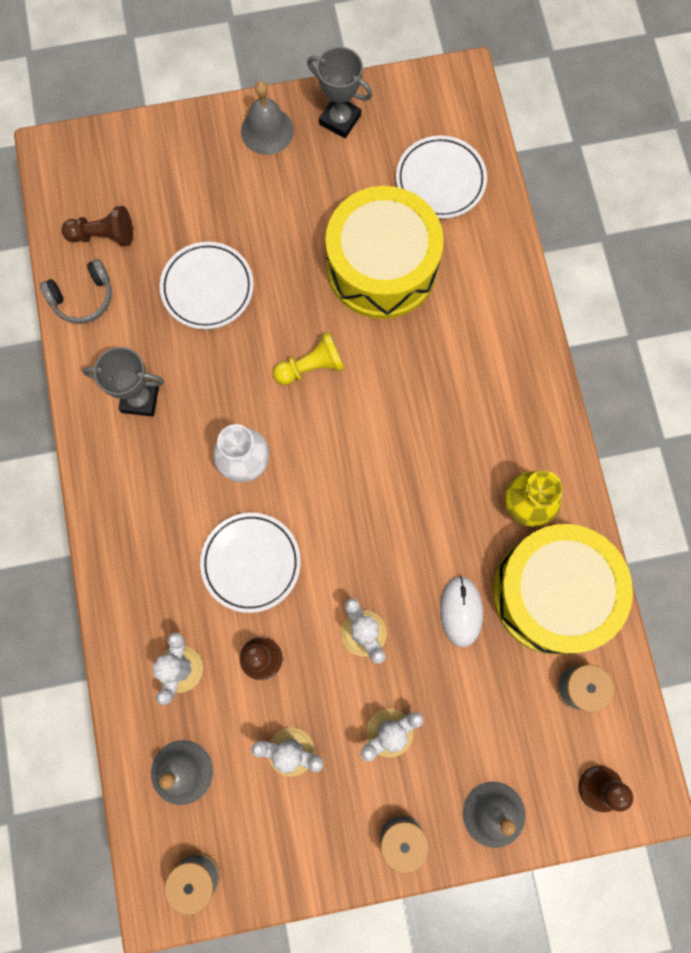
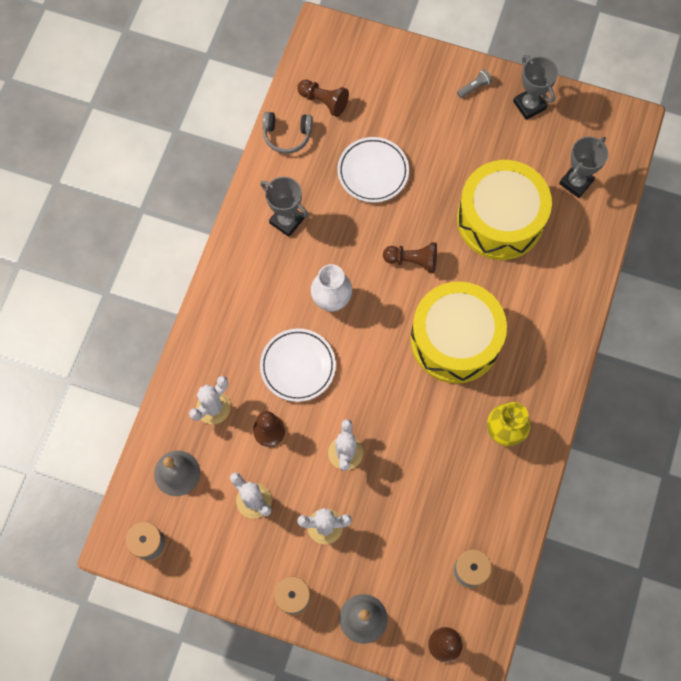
camera: 30 degrees right, 5 degrees down
(267, 131) = (474, 87): grey bell -> grey flashlight
(311, 367) = (412, 260): yellow pawn -> brown pawn
(440, 180) = (576, 182): white plate -> grey trophy
(461, 611) = (419, 476): white mouse -> none
(552, 593) = (489, 499): yellow drum -> yellow drum (455, 340)

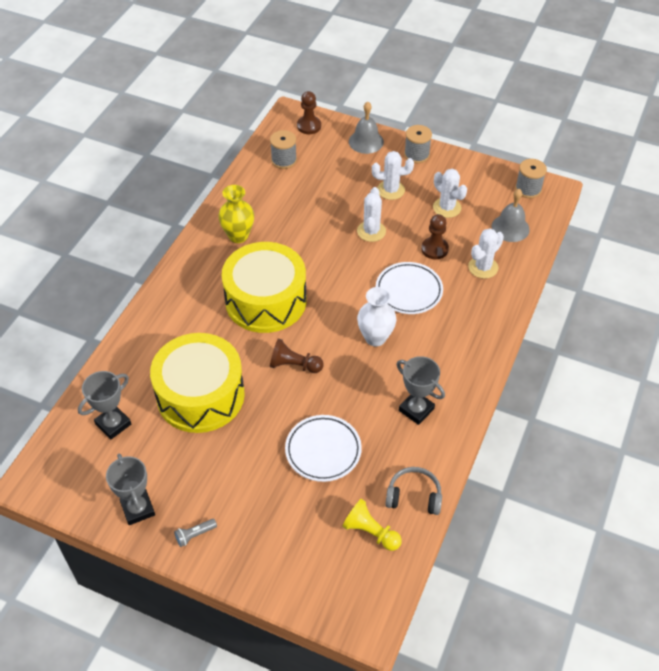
camera: 175 degrees left, 20 degrees down
(324, 101) = (370, 532): brown pawn -> yellow pawn

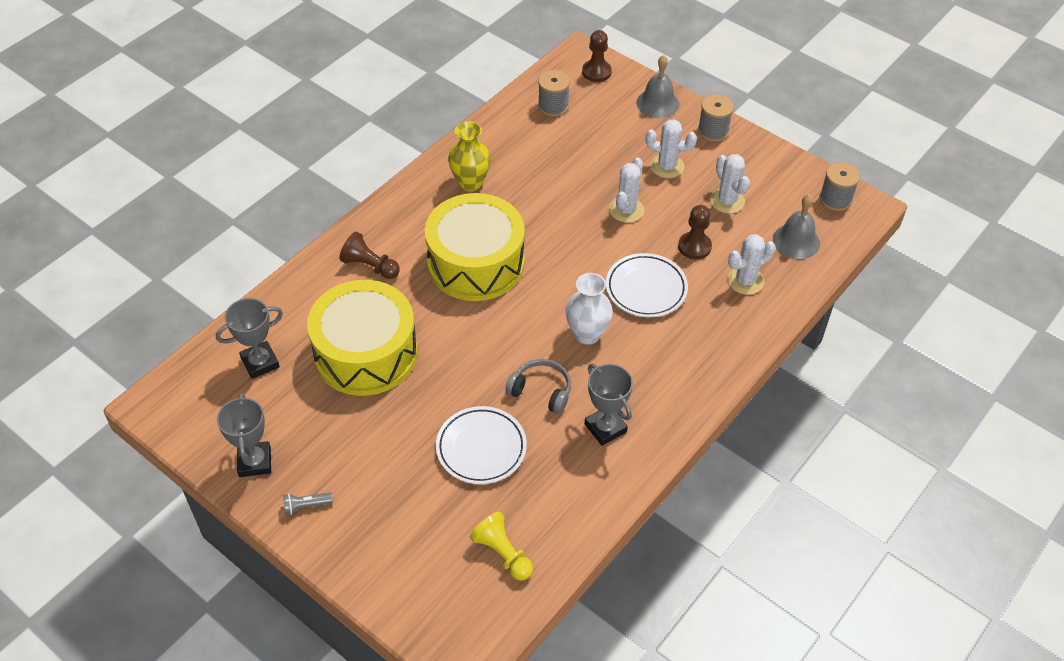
camera: 15 degrees right, 0 degrees up
(294, 365) = (482, 344): brown pawn -> brown pawn (370, 266)
(414, 496) = (567, 526): grey headphones -> grey headphones (541, 391)

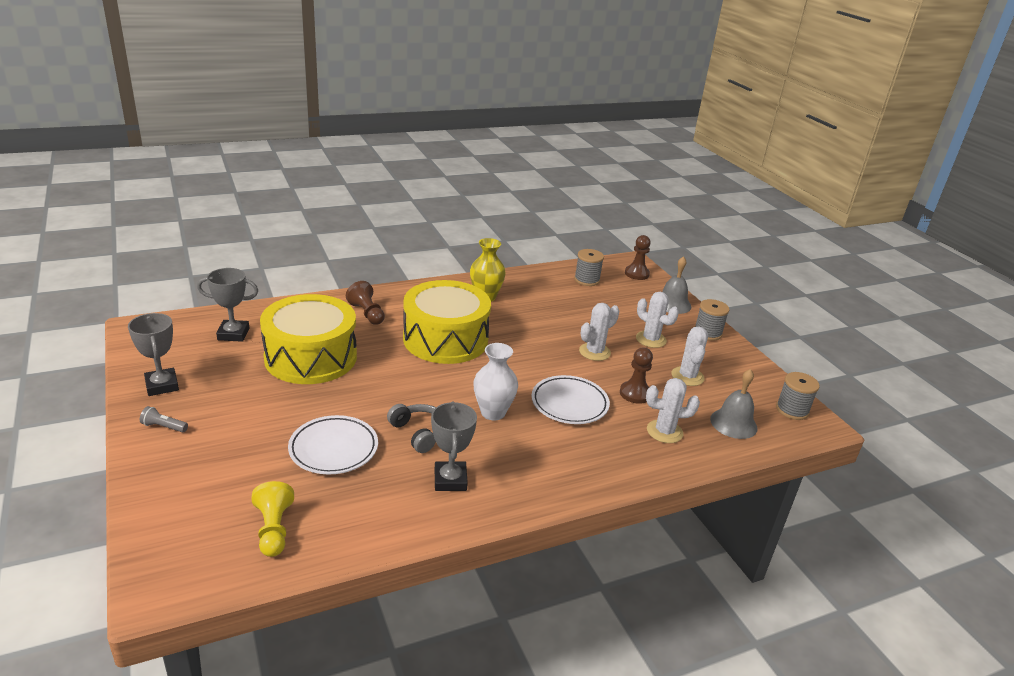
camera: 25 degrees right, 20 degrees down
(254, 462) = (162, 385): grey trophy -> grey trophy turned 45 degrees counterclockwise

